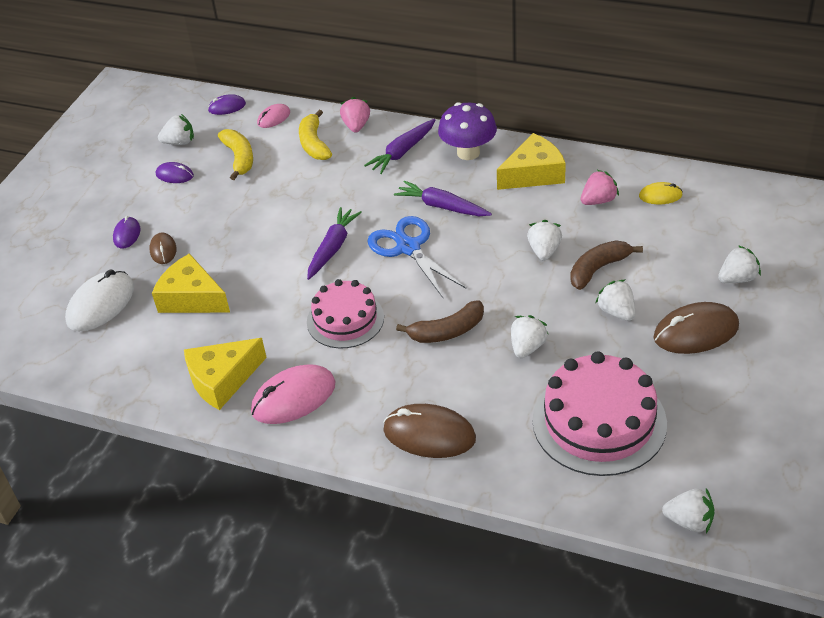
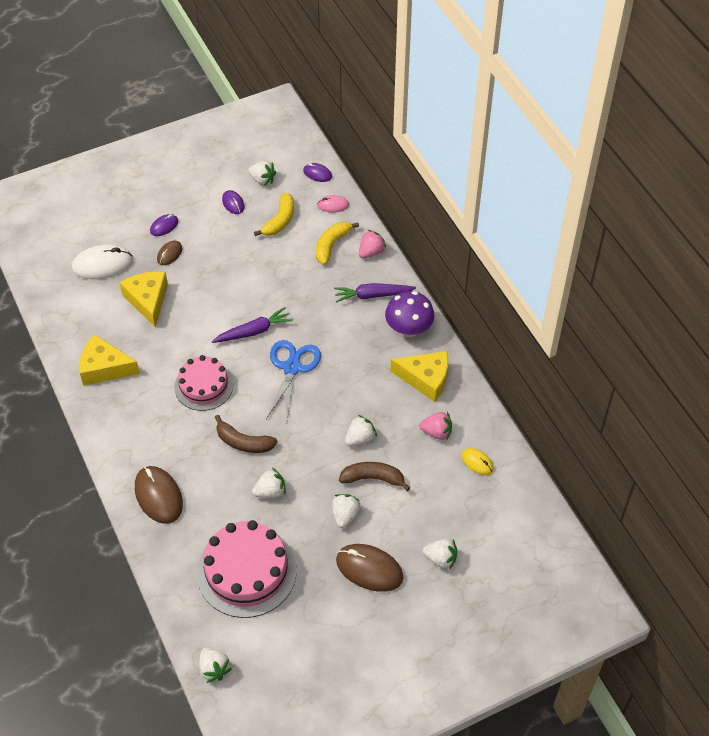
camera: 40 degrees right, 10 degrees up
(293, 398) = (123, 411): pink mouse -> none
(442, 206) = (345, 355): purple carrot -> none

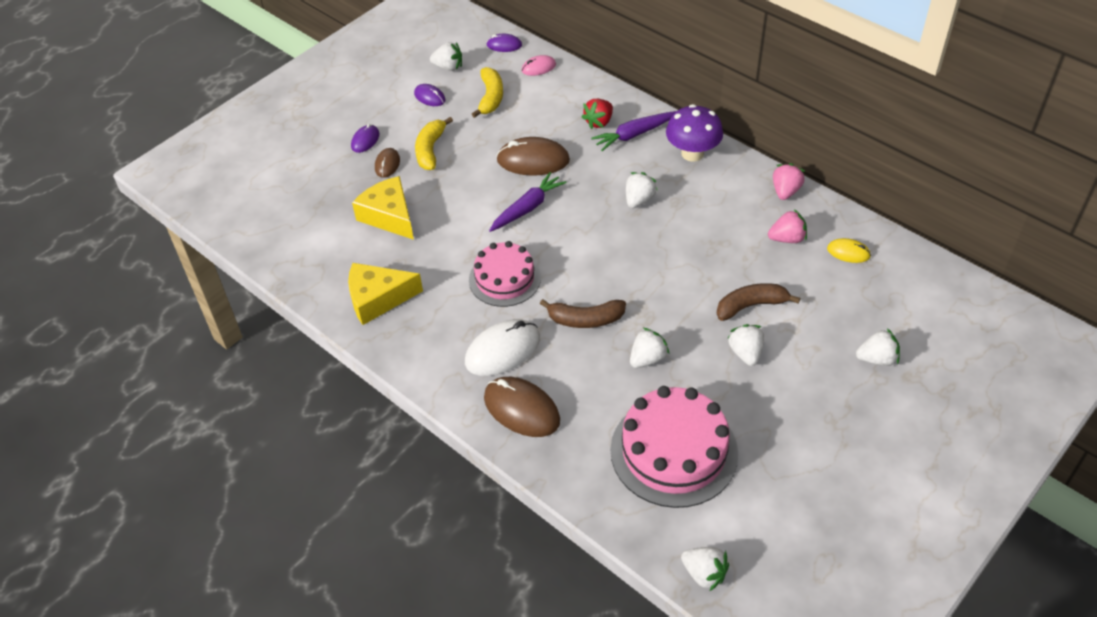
camera: 20 degrees left, 5 degrees down
(102, 264) = (315, 197): white mouse -> white mouse (502, 350)
(292, 368) = (592, 229): blue scissors -> none
(331, 245) = (560, 103): yellow banana -> yellow banana (430, 150)
(352, 273) = (599, 122): none -> red strawberry
(360, 438) = (711, 272): white strawberry -> white strawberry (639, 200)
(369, 569) = (808, 398): brown mouse -> brown mouse (533, 160)
(371, 252) = (606, 97): pink strawberry -> pink strawberry (785, 191)
(425, 379) = (741, 193): yellow cheese -> none

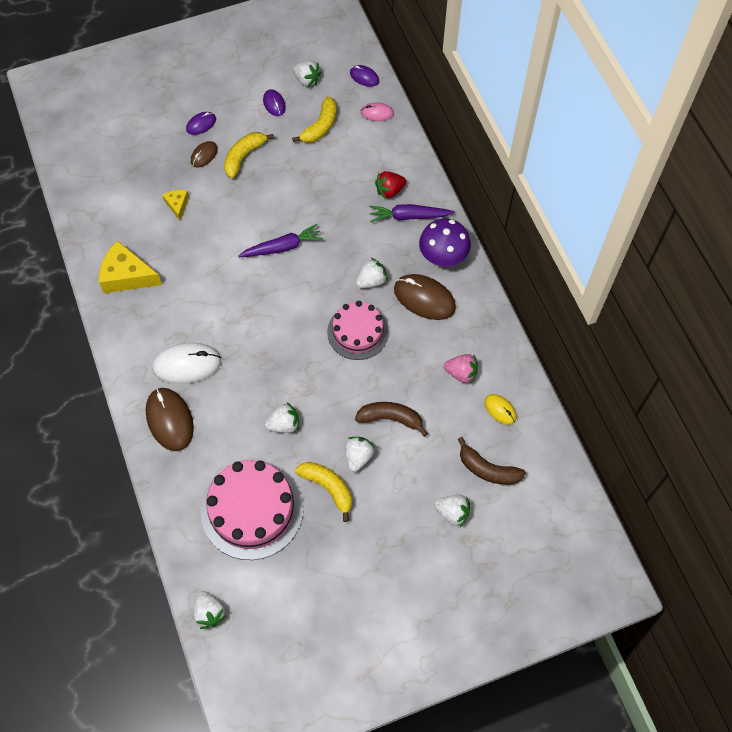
camera: 25 degrees right, 15 degrees up
(389, 216) = (177, 205): yellow cheese -> yellow cheese, size x0.52
(504, 279) = (226, 303): pink cake -> pink cake (358, 332)
(533, 160) = (315, 204): brown mouse -> brown mouse (424, 298)
(585, 320) = (261, 368): brown banana -> brown banana (487, 469)
(737, 394) = (328, 487): none -> yellow banana
(785, 191) = (491, 329): pink strawberry -> none

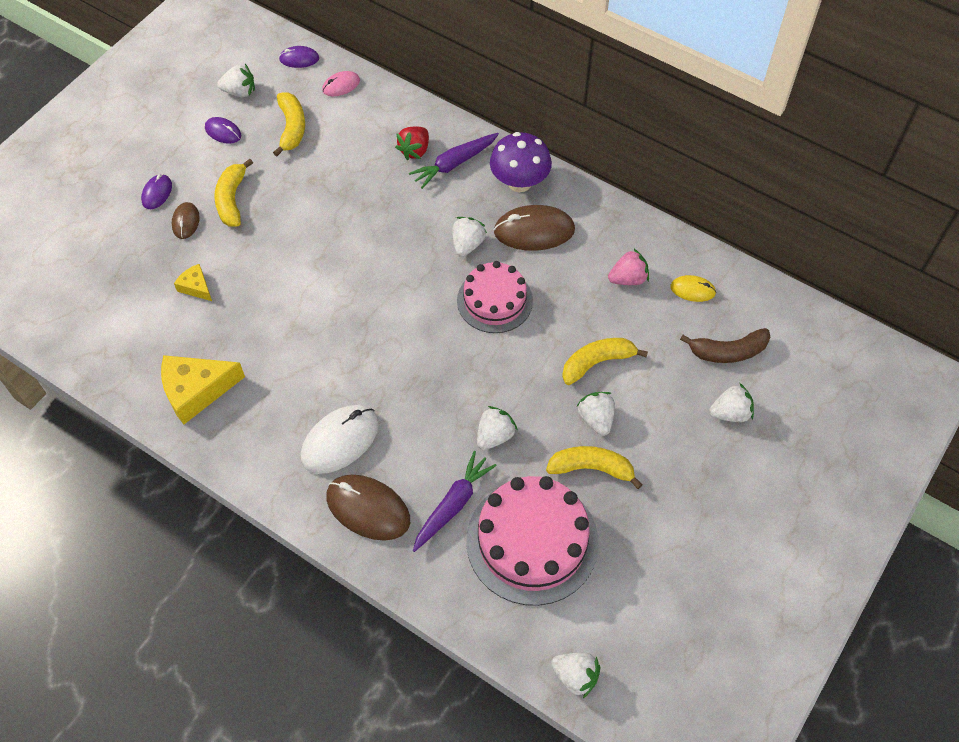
camera: 35 degrees left, 5 degrees down
(282, 247) = (348, 264): purple carrot -> purple carrot (453, 505)
(391, 418) = (597, 362): brown banana -> yellow banana

